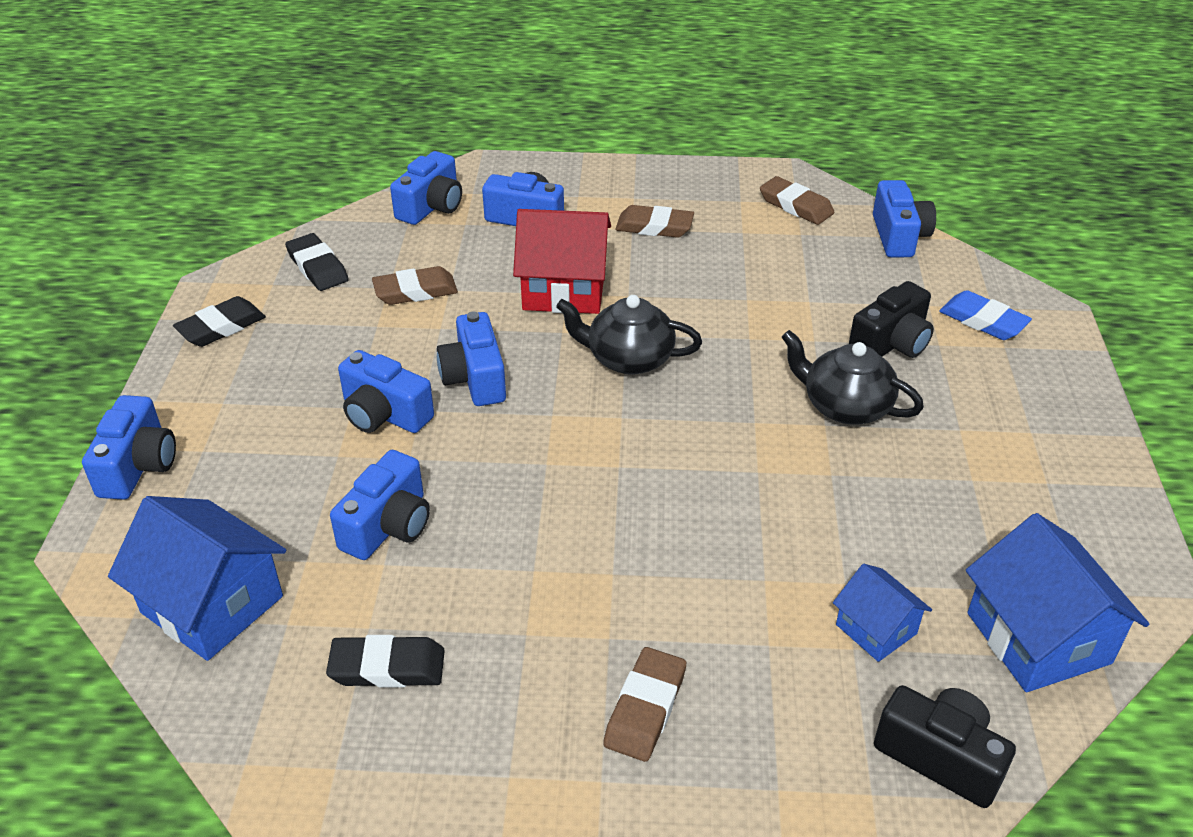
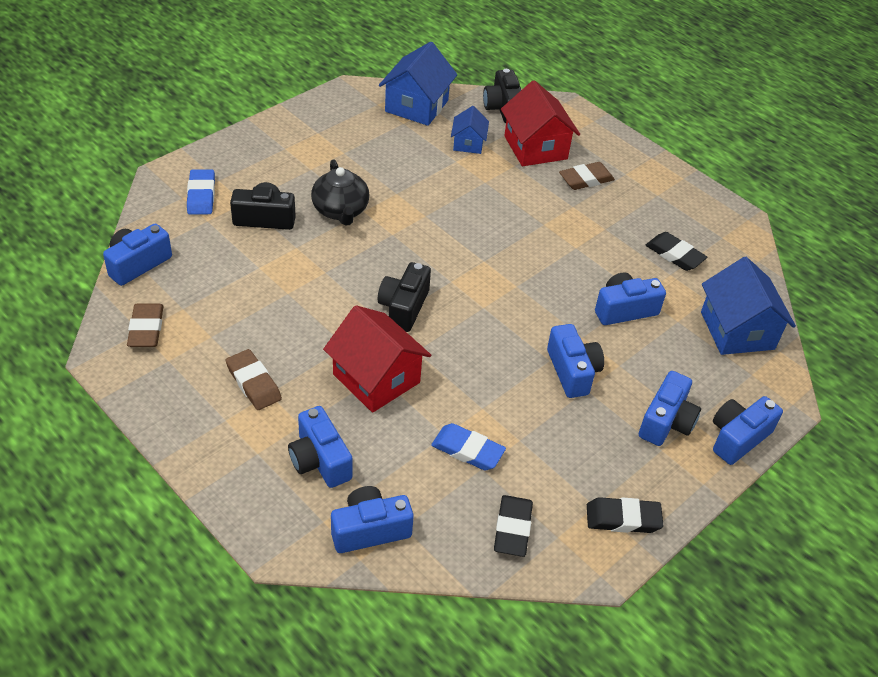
camera: 140 degrees left, 5 degrees up
(415, 291) = (467, 450): brown eraser -> blue eraser
(475, 378) = (500, 357): blue camera -> blue camera (666, 422)
(628, 358) = (404, 307): black teapot -> black camera
(787, 710) = (535, 147): none -> red house

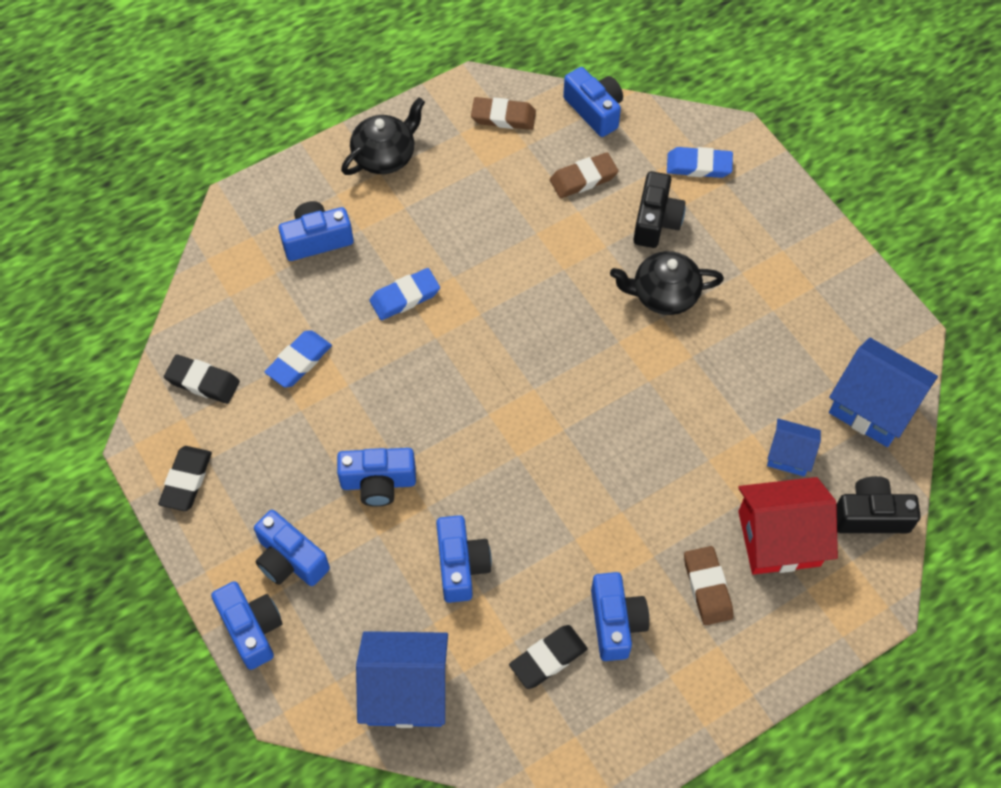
camera: 105 degrees right, 15 degrees up
(202, 418) = (385, 156): none -> black teapot
(253, 383) = (419, 196): brown eraser -> brown eraser (583, 178)
(370, 530) = (233, 269): blue camera -> blue camera (615, 622)
(376, 378) = (405, 297): red house -> blue eraser
(404, 307) = (499, 335): black camera -> none

